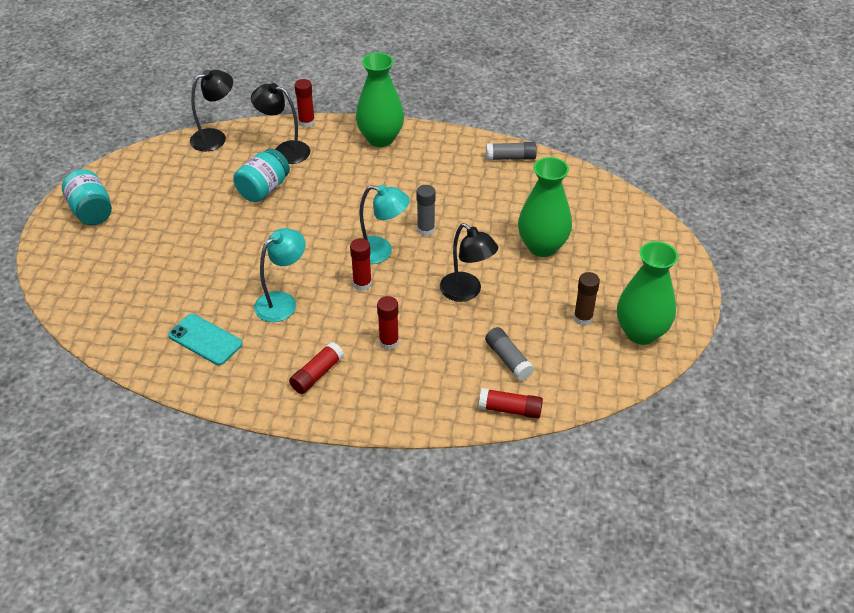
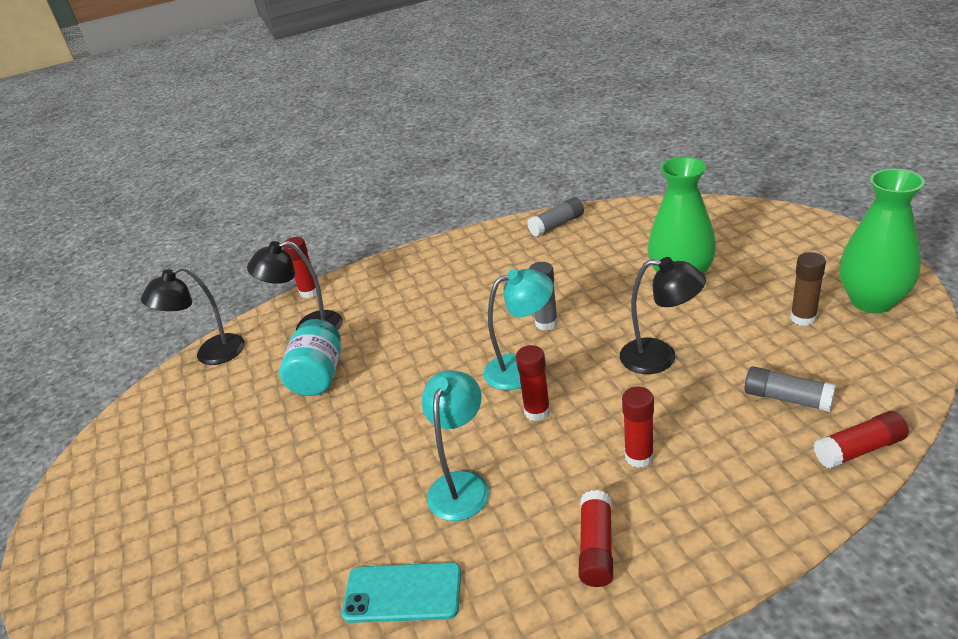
camera: 25 degrees left, 10 degrees down
(91, 211) = (98, 516): turquoise jar -> none
(215, 137) = (210, 354): black lamp -> black lamp turned 150 degrees counterclockwise
(380, 138) = (407, 269): green vase -> none

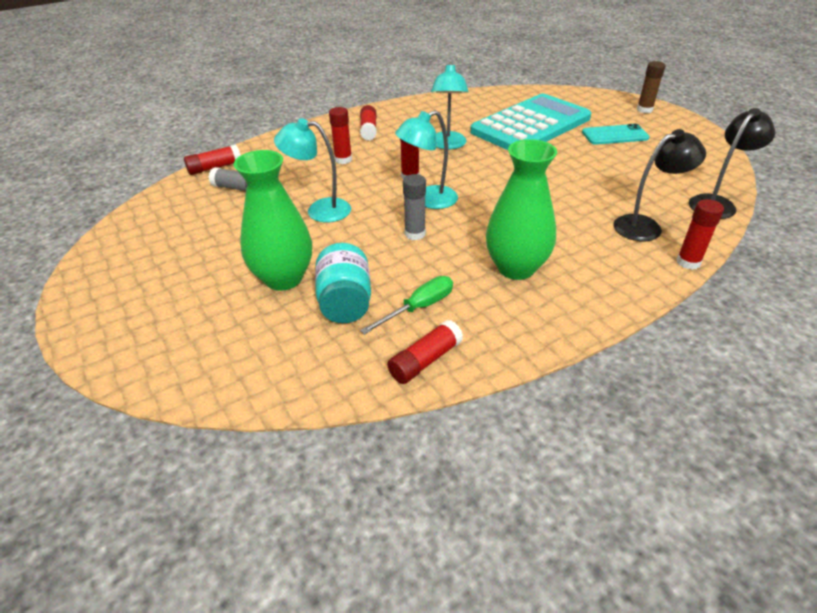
camera: 165 degrees right, 5 degrees up
(297, 534) = (531, 125): none -> turquoise calculator
(318, 376) = (594, 191): turquoise jar -> turquoise jar (345, 302)
(402, 593) = (460, 113): turquoise phone -> turquoise phone (614, 135)
(555, 256) = (419, 308): none -> green screwdriver
(556, 225) = (425, 360): grey glue stick -> red glue stick
(660, 357) = (319, 210): black lamp -> turquoise lamp
(803, 318) = (193, 241): brown glue stick -> brown glue stick (644, 110)
(872, 301) = (125, 256): green vase -> green vase (516, 268)

